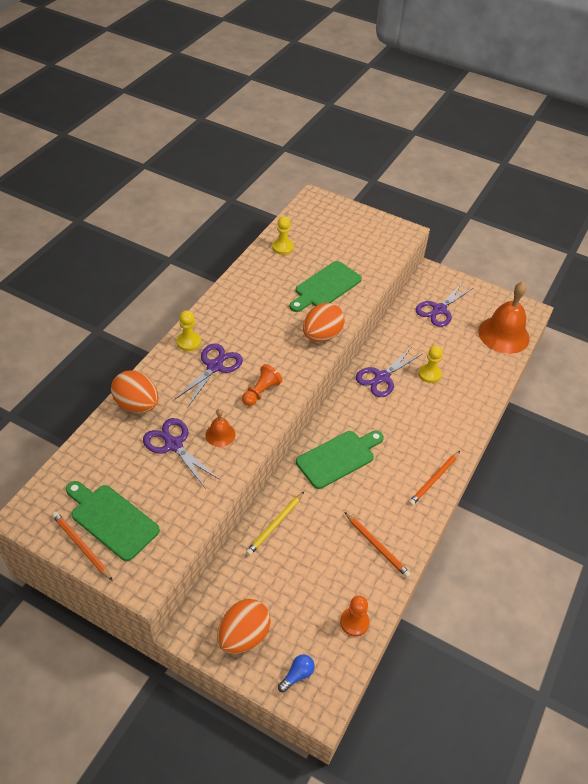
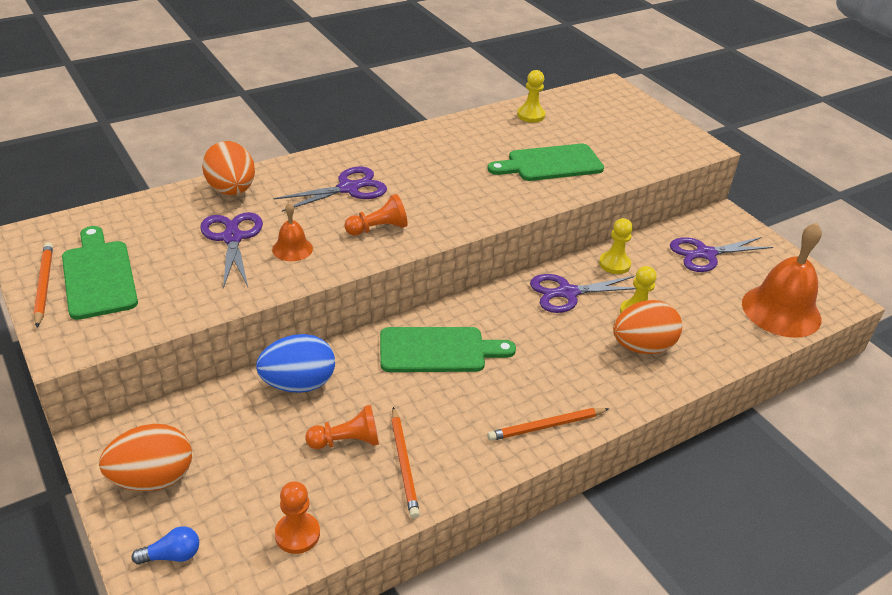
camera: 30 degrees right, 10 degrees down
(188, 342) = (342, 159): yellow pawn -> yellow pawn (614, 264)
(275, 525) = (298, 384): yellow pencil -> blue egg
(322, 335) = (503, 204): orange egg -> orange egg (642, 347)
(334, 548) = (347, 441): none -> orange pawn

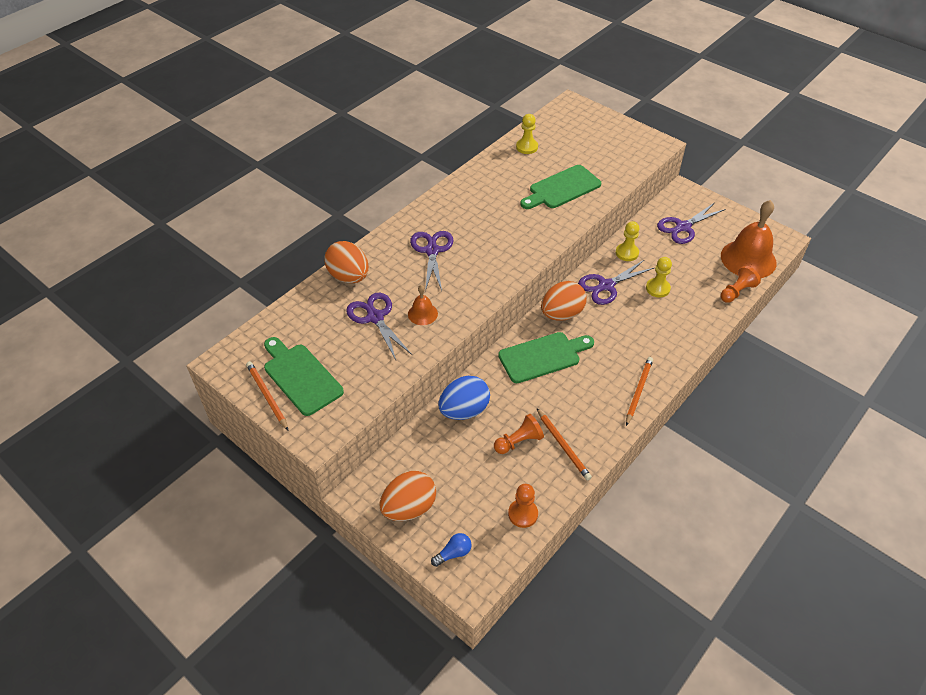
camera: 15 degrees left, 10 degrees up
(348, 188) = (432, 251): purple scissors -> purple scissors turned 45 degrees counterclockwise
(378, 229) = (472, 279): orange pawn -> orange pawn (737, 292)
(546, 426) = (638, 391): orange pencil -> orange pencil turned 150 degrees clockwise
(642, 347) = (672, 314): orange egg -> orange egg (561, 314)

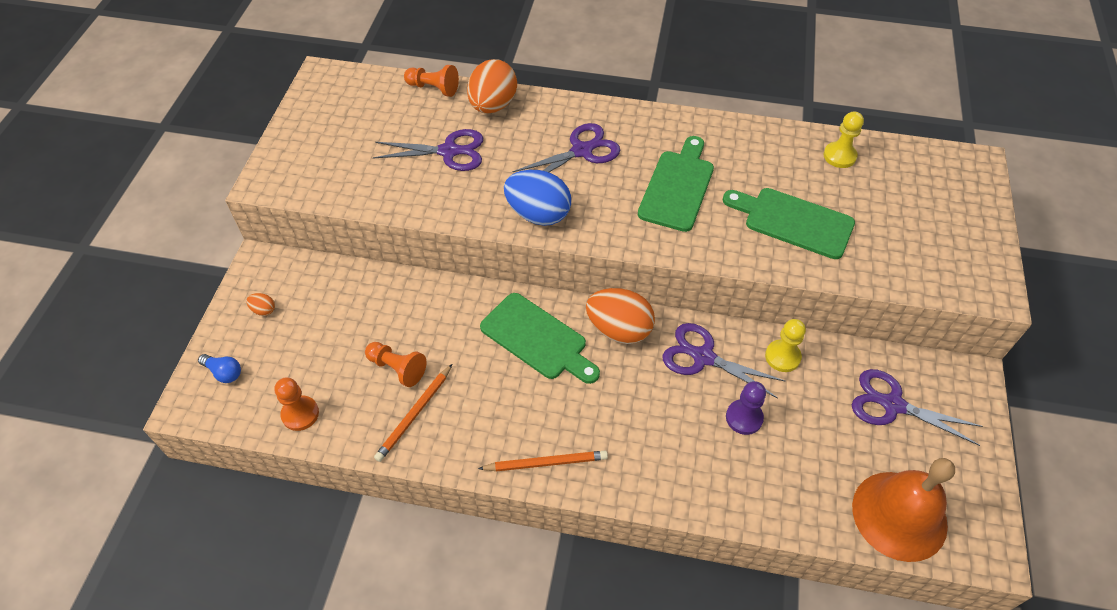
camera: 60 degrees right, 5 degrees up
(267, 396) = (298, 124): orange pencil -> none
(300, 376) = (335, 135): green cutting board -> green cutting board (677, 187)
(375, 317) = (448, 151): purple scissors -> purple scissors turned 60 degrees clockwise
(409, 507) = (264, 310): orange egg -> orange egg, size x0.42
(422, 314) = (479, 186): orange bell -> none
(464, 410) = (413, 300): blue egg -> blue egg (538, 214)
(657, 288) = (744, 418): yellow pawn -> purple pawn
(737, 292) = (816, 522): orange pawn -> orange pawn (433, 88)

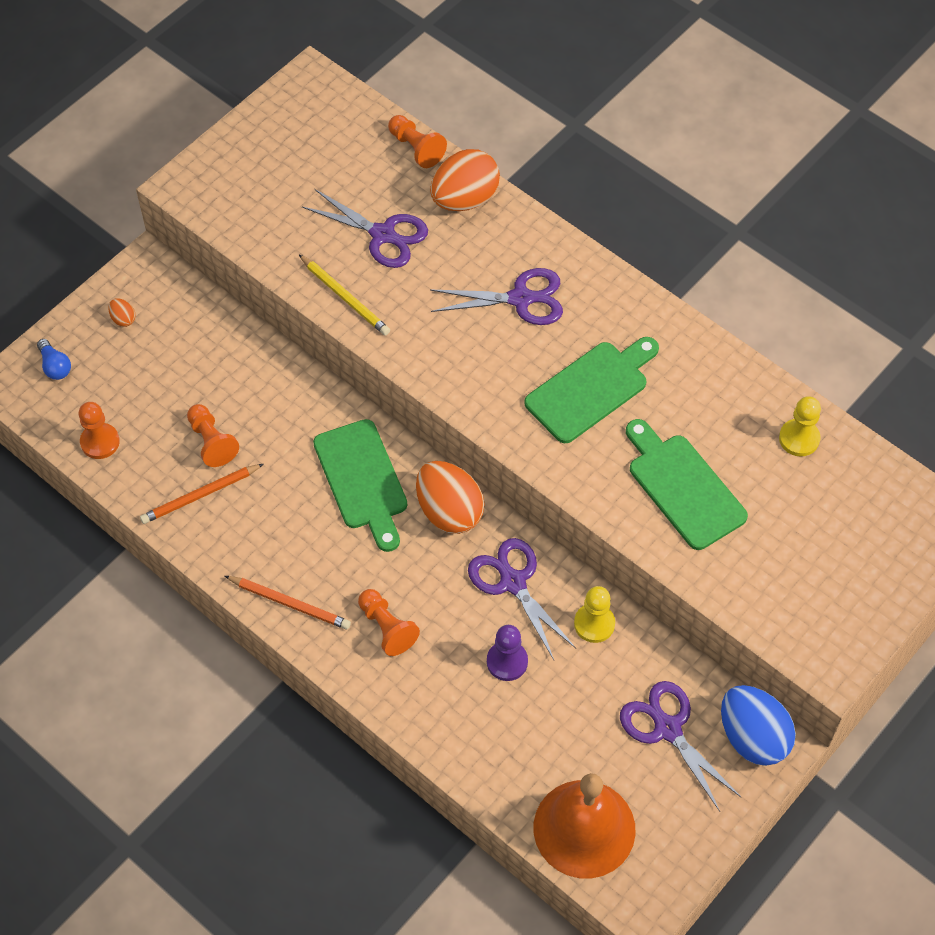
camera: 30 degrees right, 5 degrees up
(450, 204) = (345, 297): none -> yellow pencil
(538, 214) = (425, 350): blue egg -> blue egg (752, 737)
(636, 441) = (387, 628): none -> orange pawn

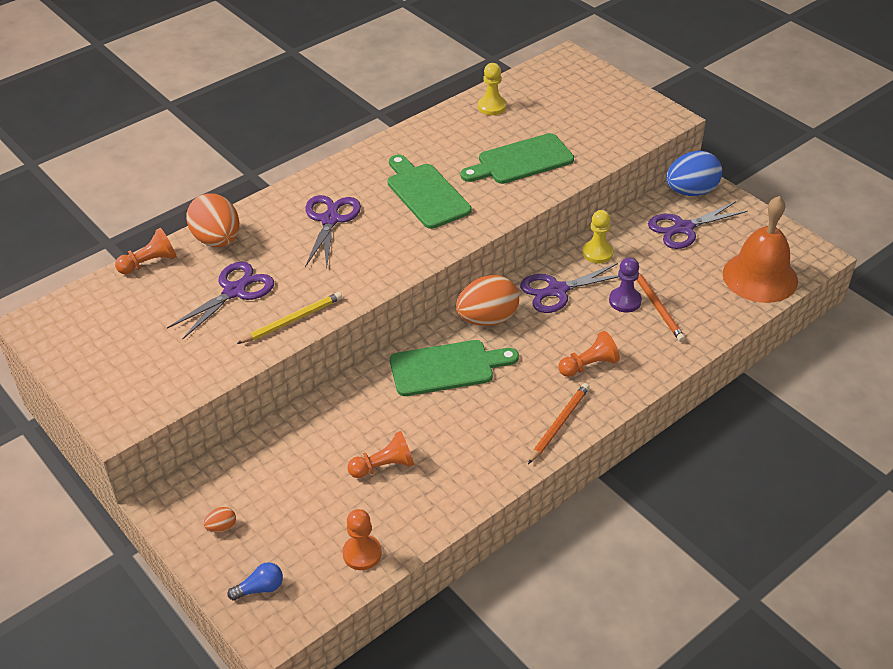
camera: 80 degrees left, 15 degrees down
(200, 495) = (439, 478): orange pencil -> orange pencil (658, 307)

